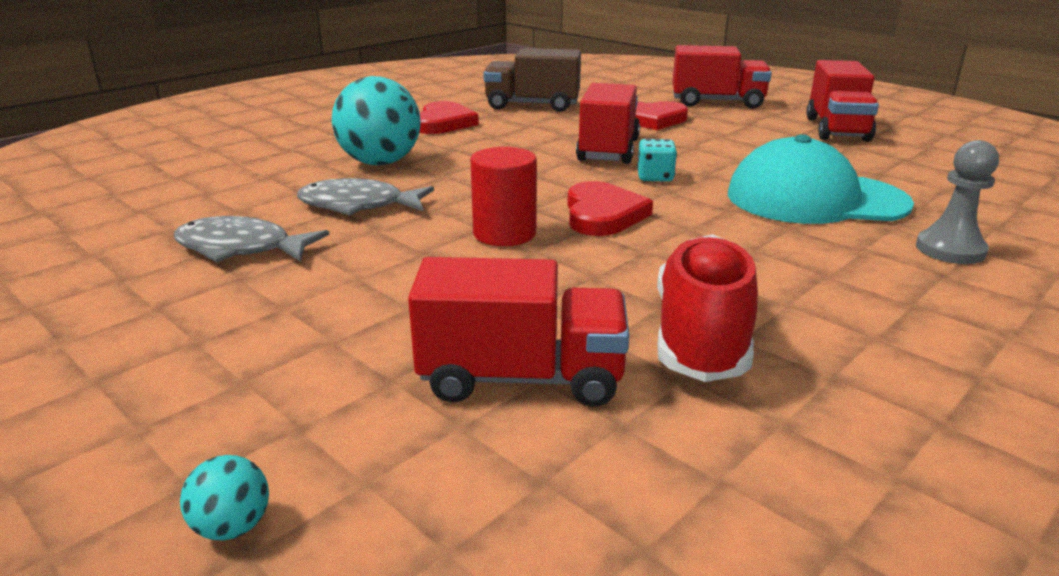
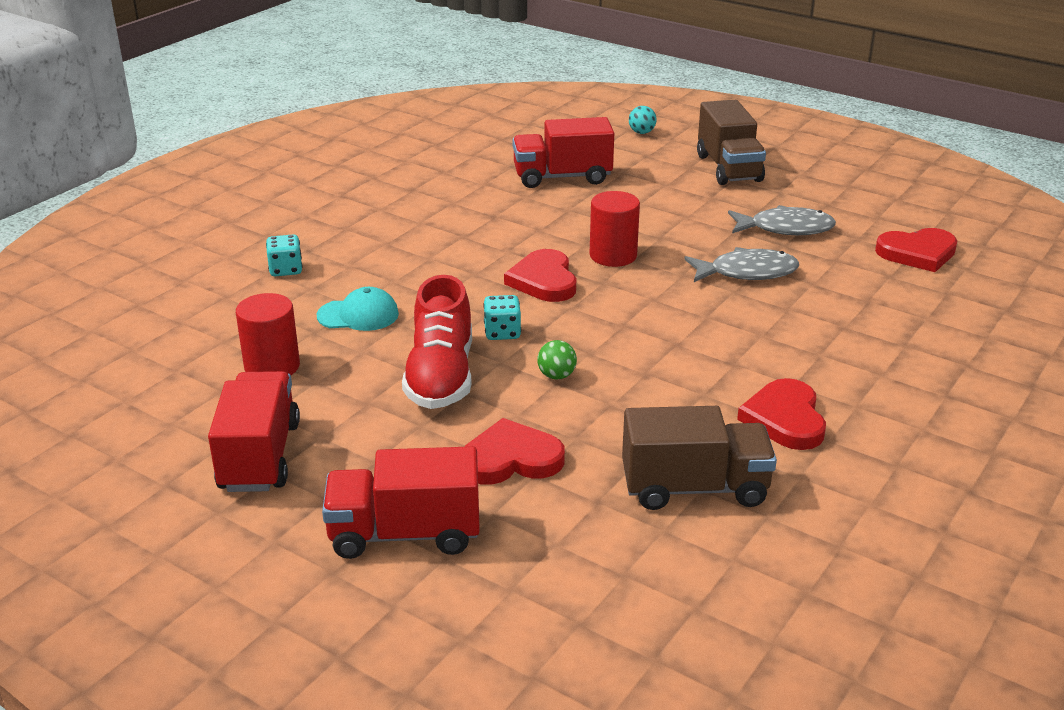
camera: 170 degrees right, 5 degrees up
(132, 209) = (917, 253): none -> red heart
(172, 368) = (729, 168): none -> brown truck
(380, 162) = (784, 329): turquoise ball -> none
(608, 150) = (556, 376): red truck -> green ball
(701, 337) = (474, 201): red shoe -> red shoe (440, 376)
(815, 199) = (358, 315): turquoise cap -> turquoise cap, size x0.51
(874, 169) = (272, 367): none -> red cylinder
(950, 250) = (286, 270): grey pawn -> turquoise dice

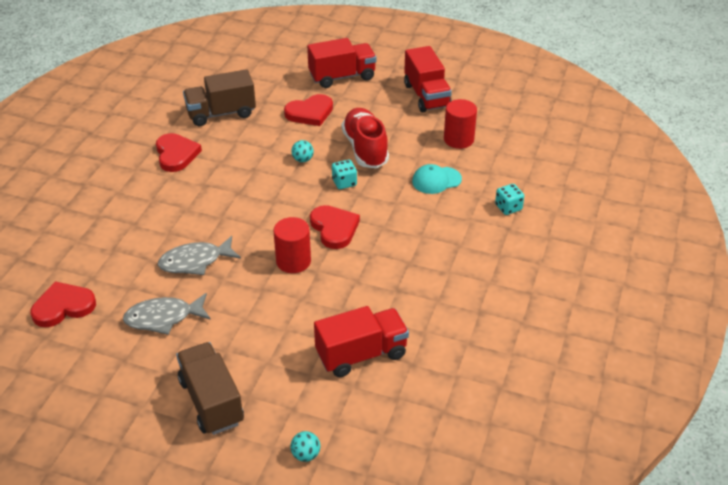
camera: 165 degrees right, 10 degrees up
(556, 376) = (303, 160): green ball -> turquoise ball

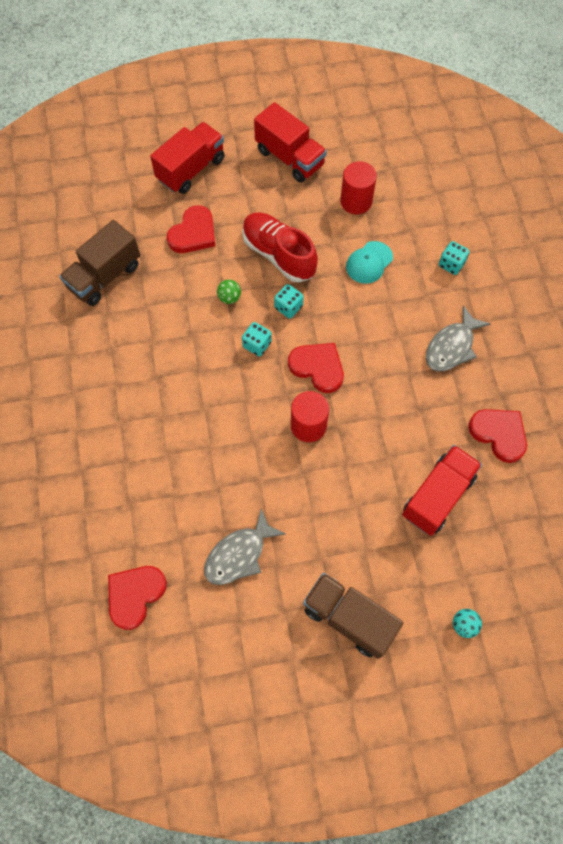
camera: 30 degrees left, 25 degrees up
(176, 154) = (100, 353): red heart -> red heart (499, 434)
(195, 261) = (219, 474): grey fish -> grey fish (451, 347)
(298, 195) = (257, 344): none -> turquoise dice
(303, 160) = (229, 297): turquoise ball -> green ball

